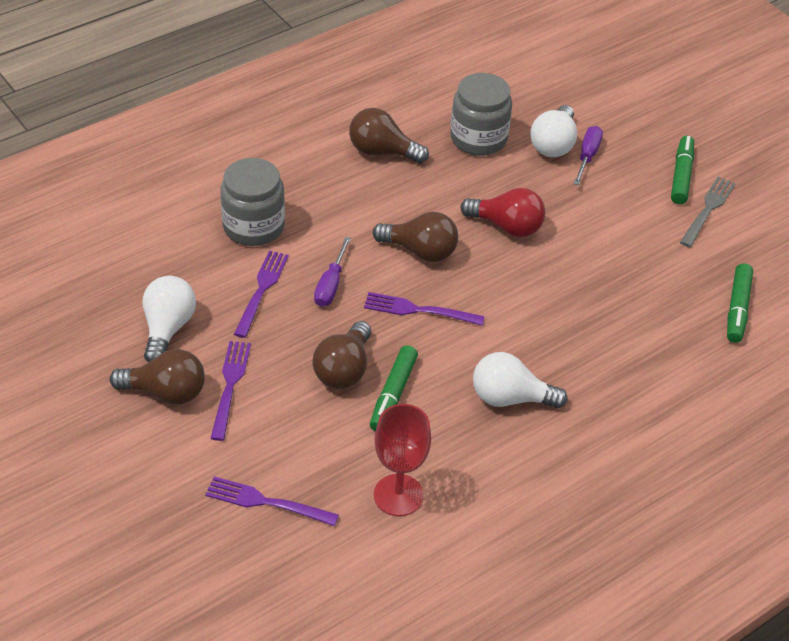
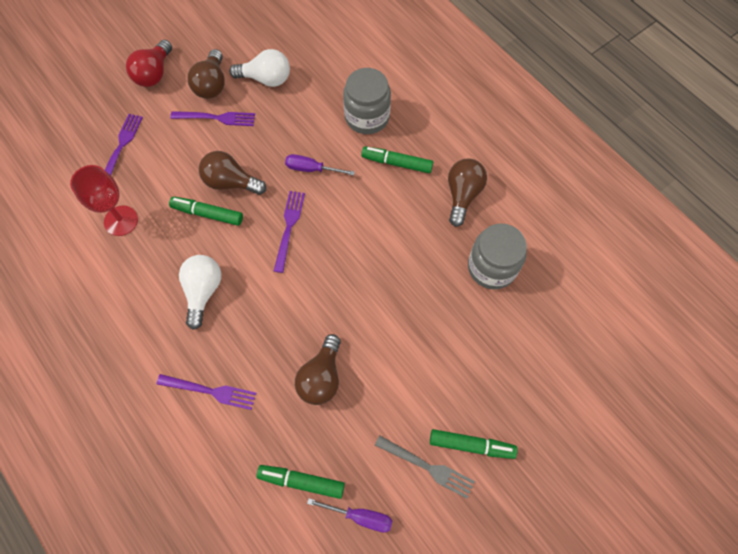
camera: 90 degrees right, 20 degrees up
(261, 290) = (304, 127): purple fork -> purple fork (211, 391)
(330, 204) = (397, 163): none -> green marker
(420, 251) = (351, 226): brown light bulb -> brown light bulb (321, 377)
(507, 226) = (385, 290): red light bulb -> red light bulb (154, 73)
(553, 144) = (495, 329): white light bulb -> none
(587, 156) = (484, 359): purple screwdriver -> purple screwdriver (360, 516)

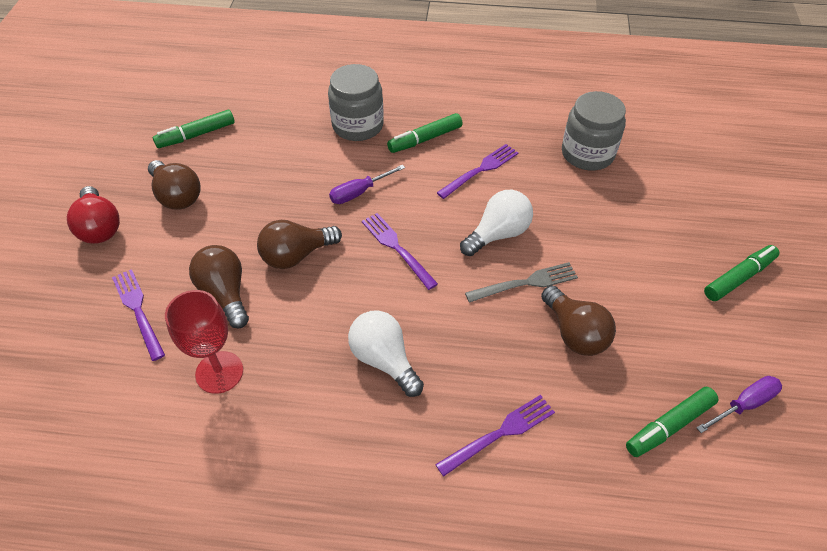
camera: 45 degrees left, 15 degrees down
(207, 214) = (306, 296): green marker -> green marker (196, 135)
(217, 118) = (216, 217): purple fork -> purple fork (480, 170)
(266, 79) = (228, 157): white light bulb -> white light bulb (498, 234)
(428, 467) = (735, 320): grey fork -> grey fork (526, 283)
(462, 195) = (503, 124): brown light bulb -> brown light bulb (225, 293)

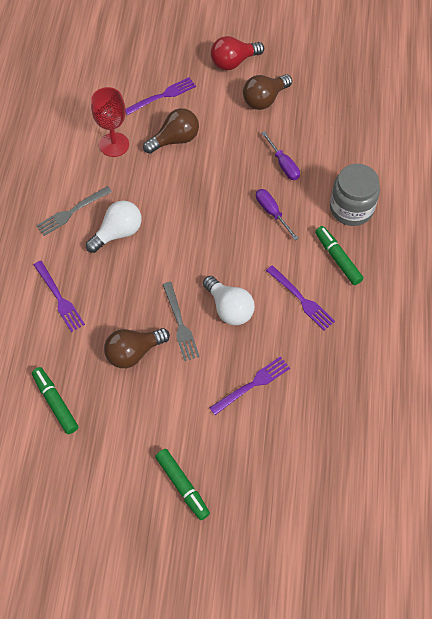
camera: 90 degrees right, 10 degrees up
(196, 135) = (331, 100): green marker -> none
(296, 255) = (208, 177): brown light bulb -> none
(343, 426) = (71, 212): none -> grey fork
(396, 248) = (215, 239): purple fork -> purple fork (252, 384)
(587, 154) = (327, 388): grey jar -> none
(744, 404) = (67, 457): purple screwdriver -> purple screwdriver (283, 164)

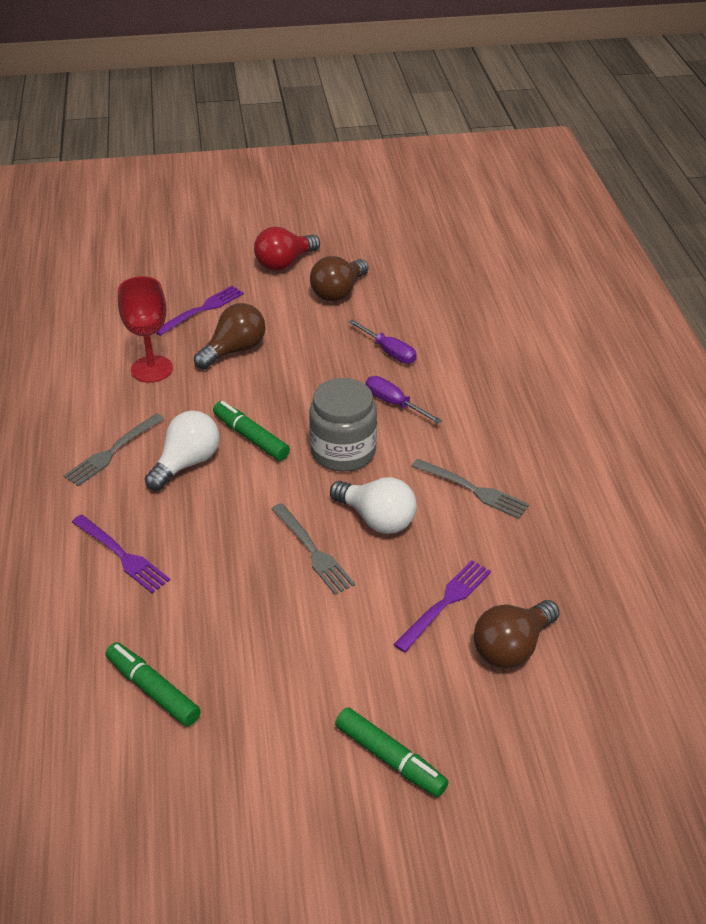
camera: 15 degrees left, 20 degrees down
(133, 352) = (255, 600): brown light bulb -> brown light bulb (512, 647)
(302, 300) = (473, 490): purple fork -> grey fork
(338, 258) = (502, 436): green marker -> green marker (251, 437)
(351, 208) = (497, 381): grey jar -> grey jar (343, 451)

